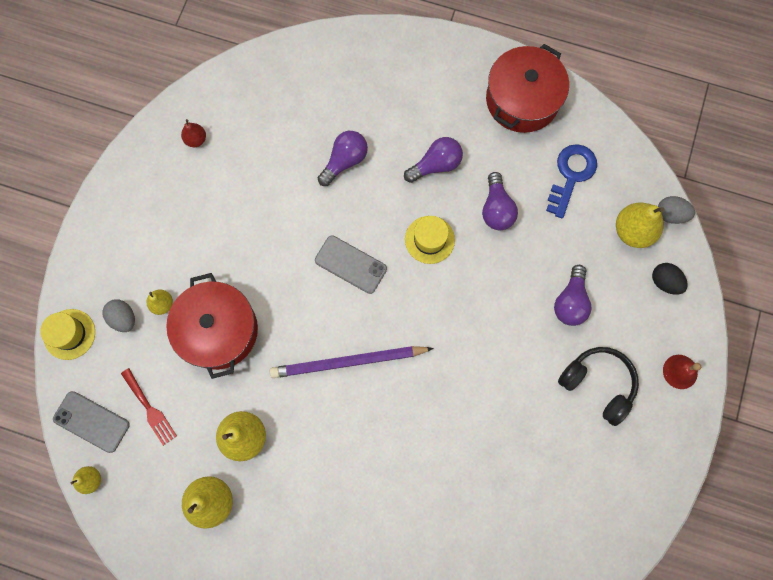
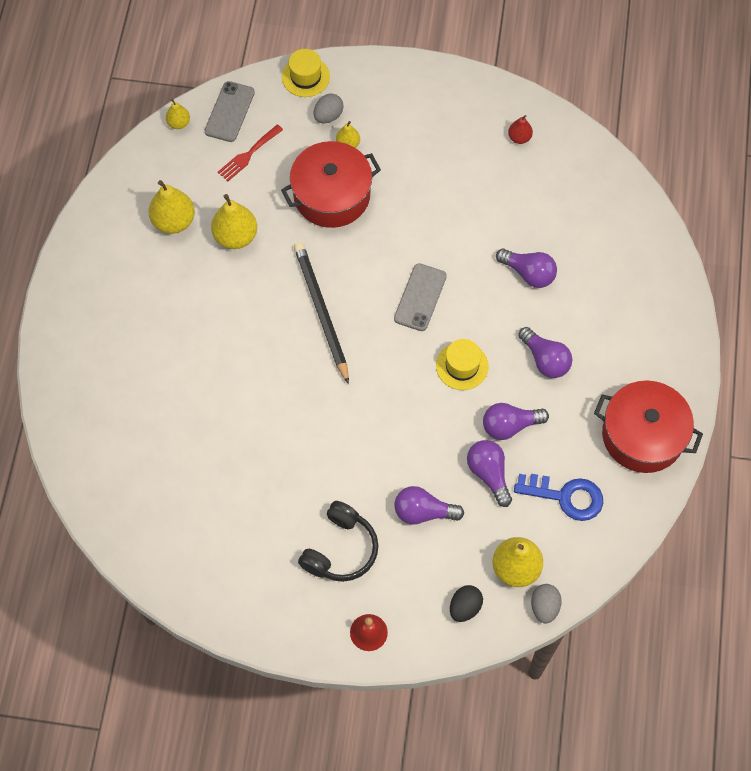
camera: 80 degrees right, 10 degrees down
(348, 362) = (321, 312): purple pencil -> black pencil
(540, 236) = (489, 474): none -> purple light bulb

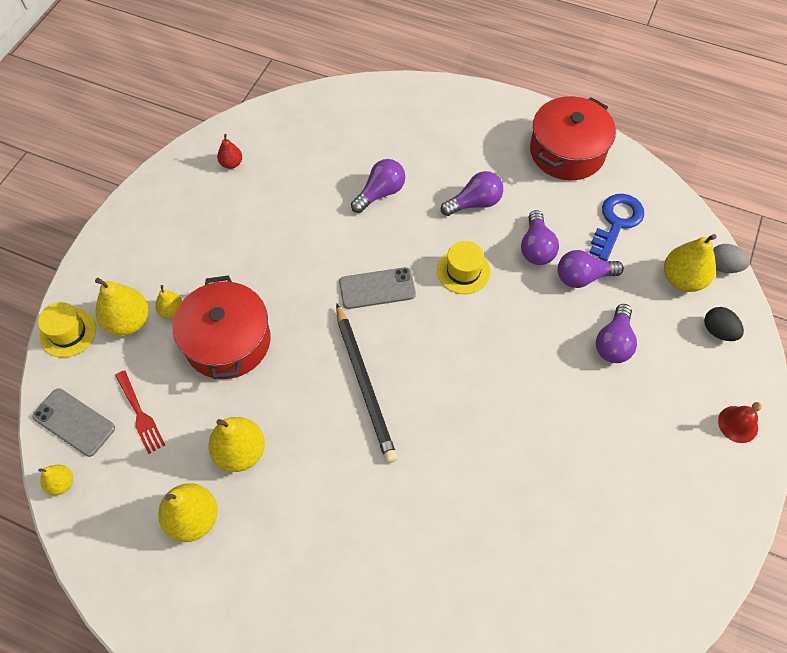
camera: 75 degrees left, 5 degrees down
(321, 312) = (365, 384): black pencil -> black pencil turned 105 degrees counterclockwise
(328, 116) = (128, 321): grey egg -> yellow pear
(340, 549) = (644, 429): black headphones -> none
(420, 297) = (377, 288): grey phone -> grey phone turned 45 degrees counterclockwise

